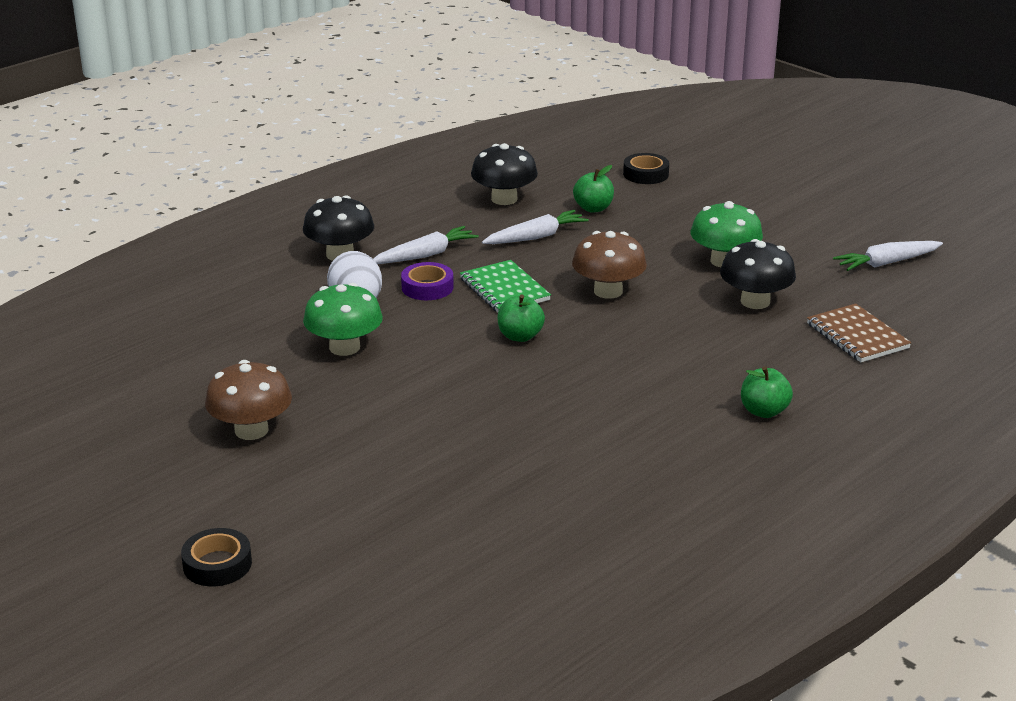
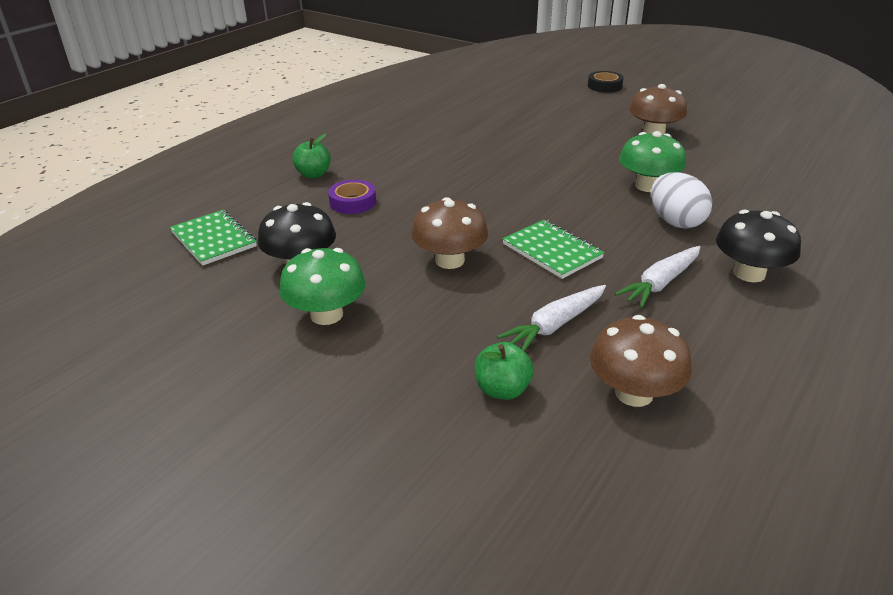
camera: 170 degrees right, 5 degrees up
(427, 287) = (627, 245): purple tape -> purple tape (353, 202)
(504, 199) = (634, 393): black mushroom -> brown mushroom
(520, 336) = (514, 208): green apple -> none
(645, 174) = (441, 494): black tape -> none
(857, 336) = (214, 239): brown notebook -> green notebook
(887, 263) = (130, 335): white carrot -> none

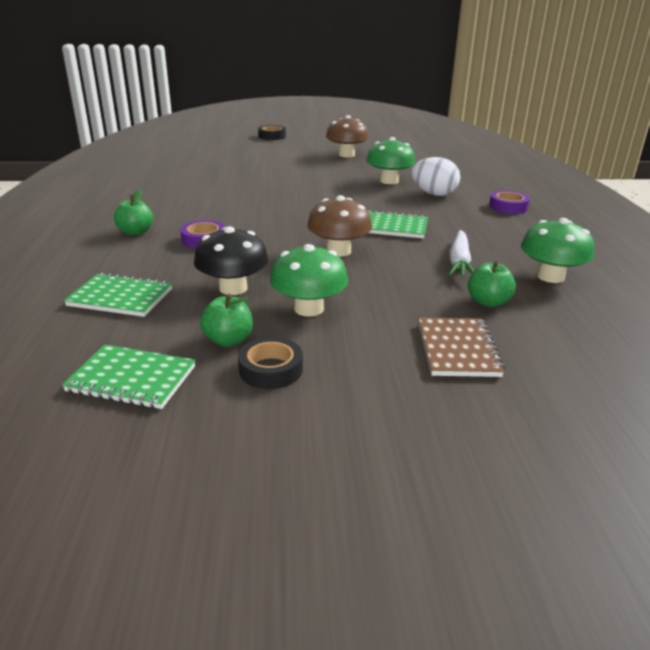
camera: 40 degrees left, 5 degrees down
(121, 319) = (132, 379): none -> green notebook
(211, 361) = (271, 369): none -> black tape
(224, 317) = (228, 340): none -> green apple
(382, 426) = (457, 349): none -> brown notebook
(634, 393) = (550, 276): brown mushroom -> green mushroom
(661, 283) = (476, 224): white carrot -> none
(749, 273) = (508, 207): black mushroom -> purple tape

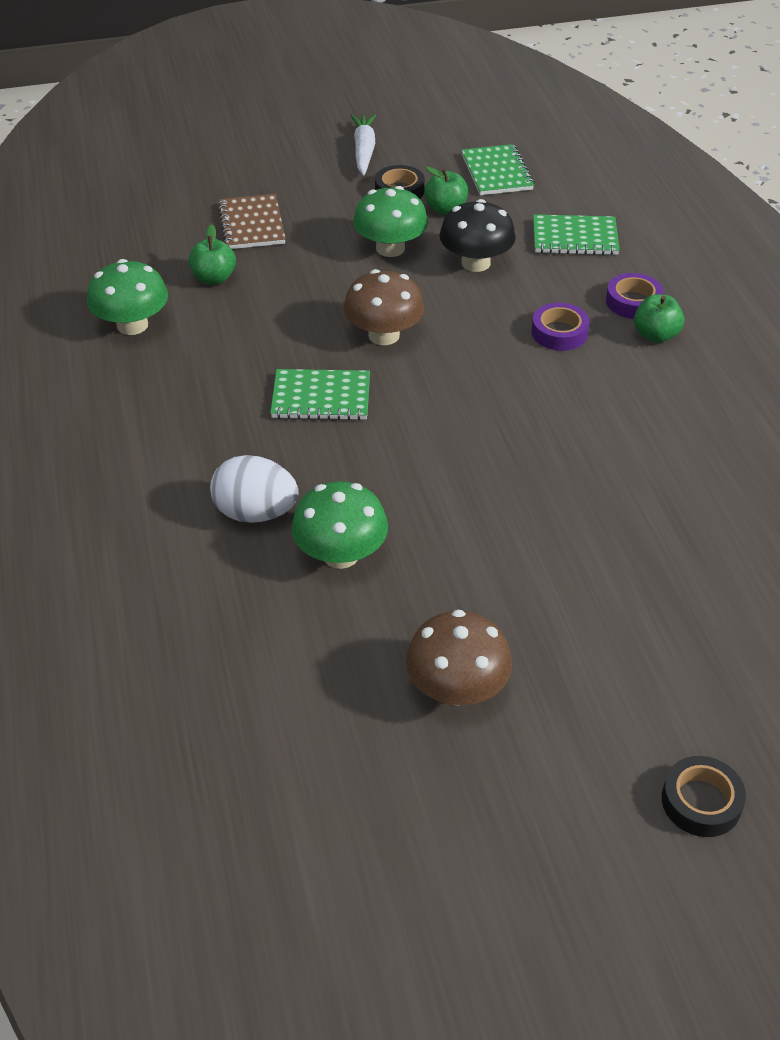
camera: 170 degrees right, 15 degrees up
(132, 379) = (496, 172): green notebook -> green notebook turned 75 degrees clockwise
(459, 261) = (234, 336): white carrot -> white carrot (364, 151)
(508, 207) = (132, 486): purple tape -> purple tape (633, 302)

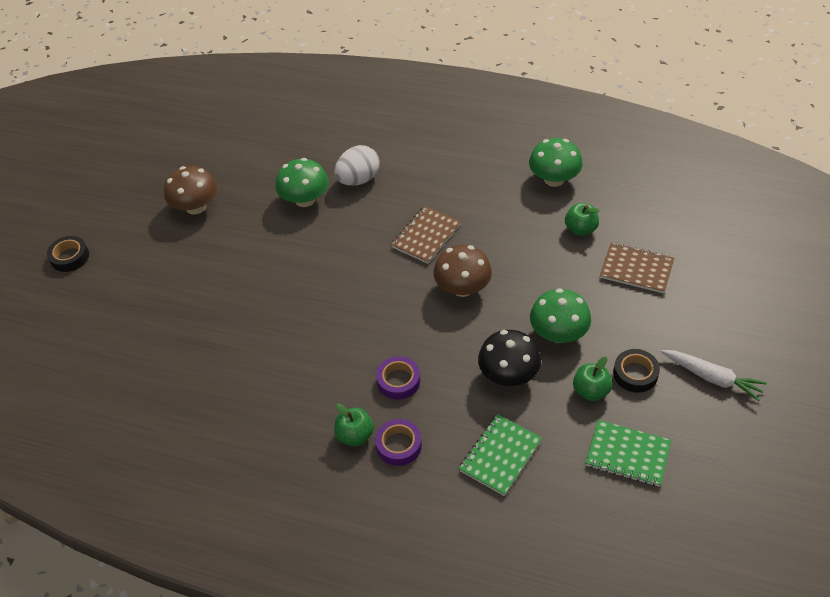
camera: 125 degrees right, 5 degrees up
(321, 397) = (426, 236): green notebook -> brown notebook

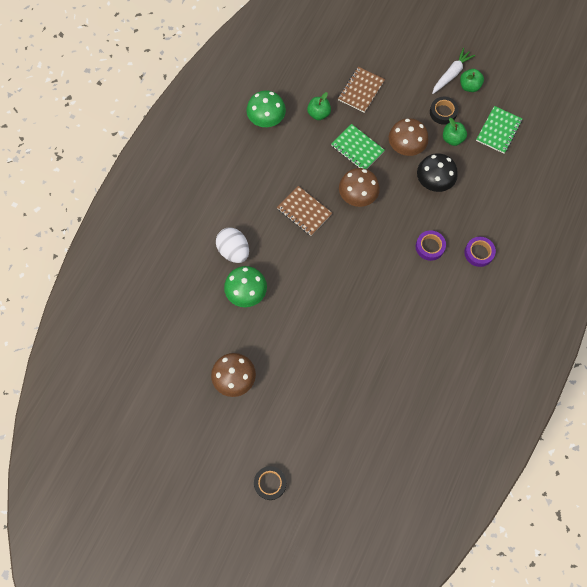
camera: 85 degrees left, 20 degrees up
(355, 435) = (468, 278): green apple -> green apple (469, 86)
(500, 456) = (492, 197): green notebook -> green notebook (357, 148)
(558, 333) = (406, 146): green mushroom -> brown mushroom

